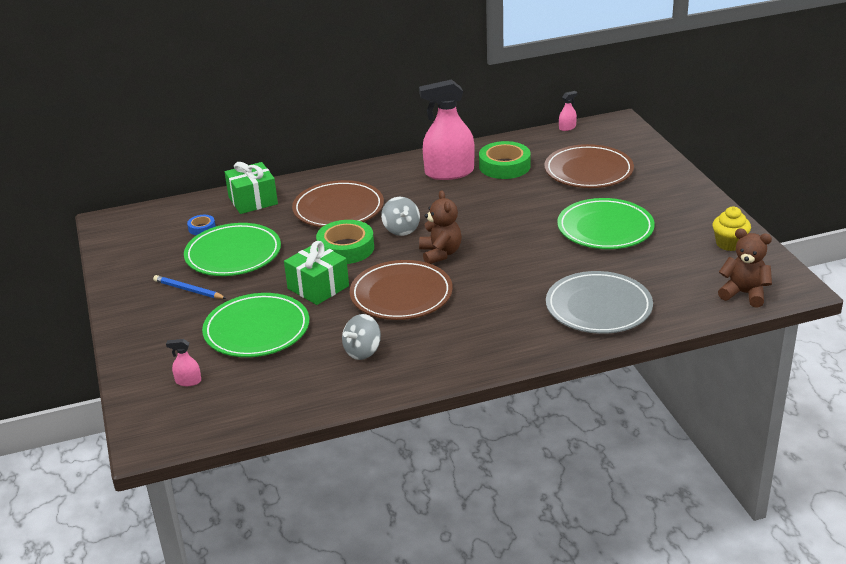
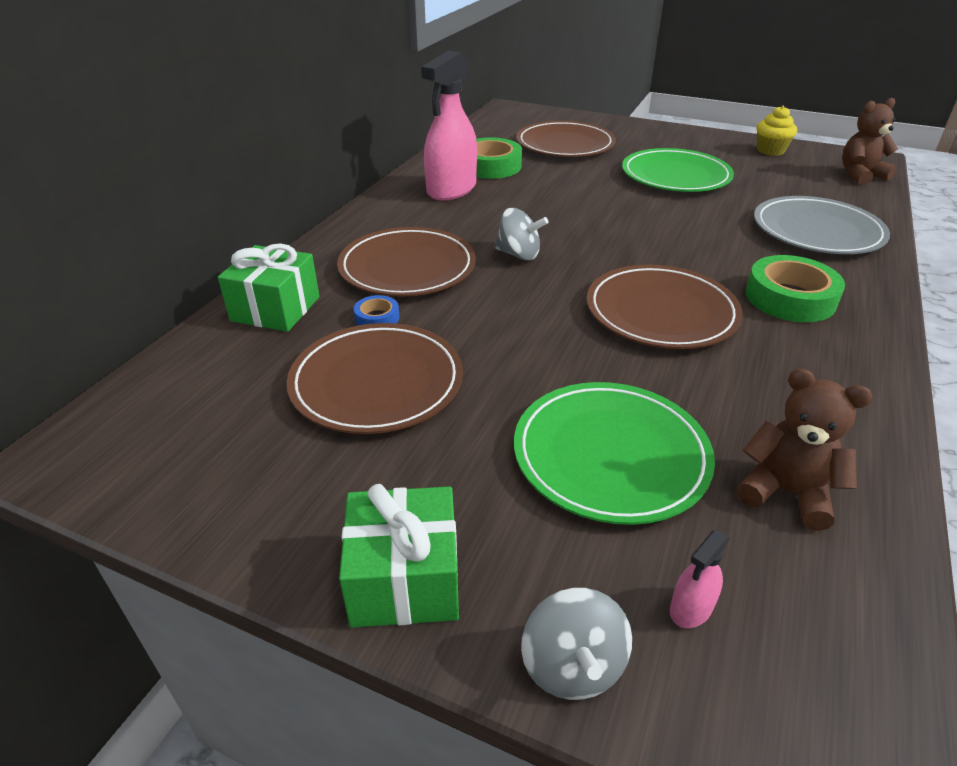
camera: 50 degrees left, 5 degrees up
(188, 290) = (406, 469): blue pencil -> none
(202, 228) = (261, 376): blue tape -> blue tape (377, 318)
(233, 254) = (377, 382): green plate -> brown plate
(318, 287) = (565, 357): green gift -> green gift (404, 579)
(346, 248) = (503, 300): green tape -> green tape (790, 298)
(363, 351) = (768, 393): grey spinning top -> grey spinning top (572, 666)
(440, 254) = (604, 256): brown teddy bear -> brown teddy bear (786, 492)
(567, 128) = (476, 123): pink spray bottle -> none

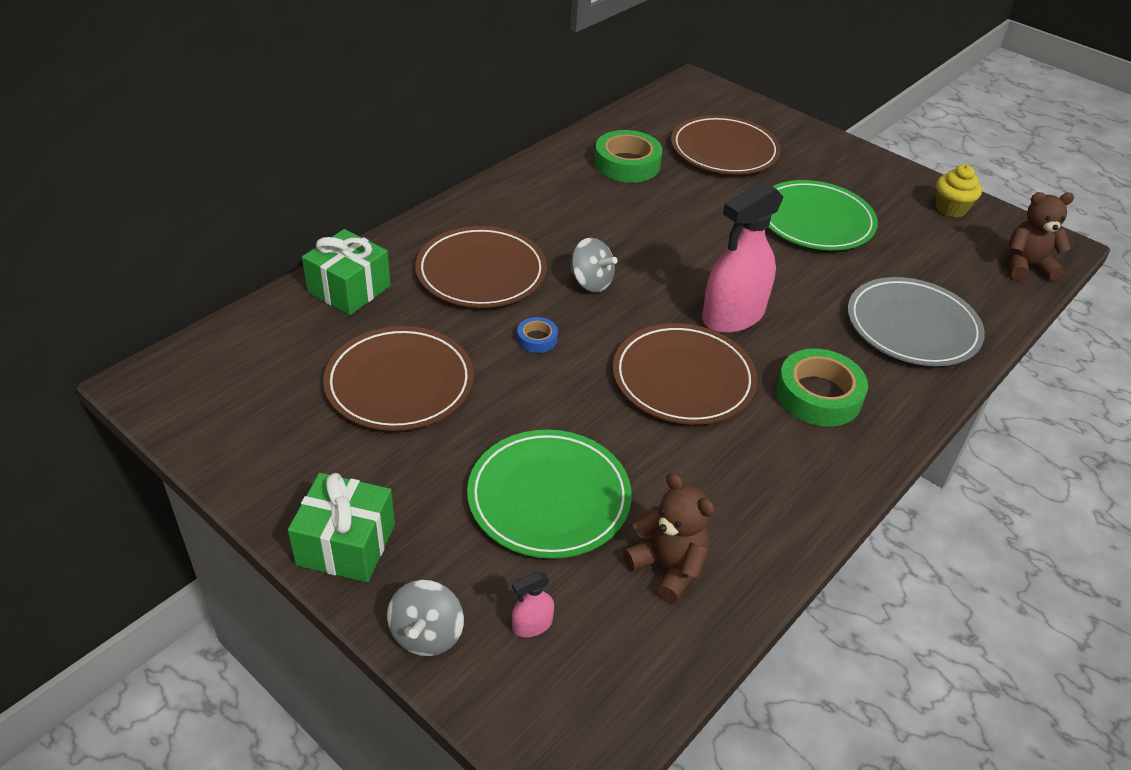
camera: 15 degrees right, 5 degrees up
(377, 318) = (429, 320): blue tape -> blue tape (537, 339)
(451, 189) = (571, 187): pink spray bottle -> pink spray bottle (733, 315)

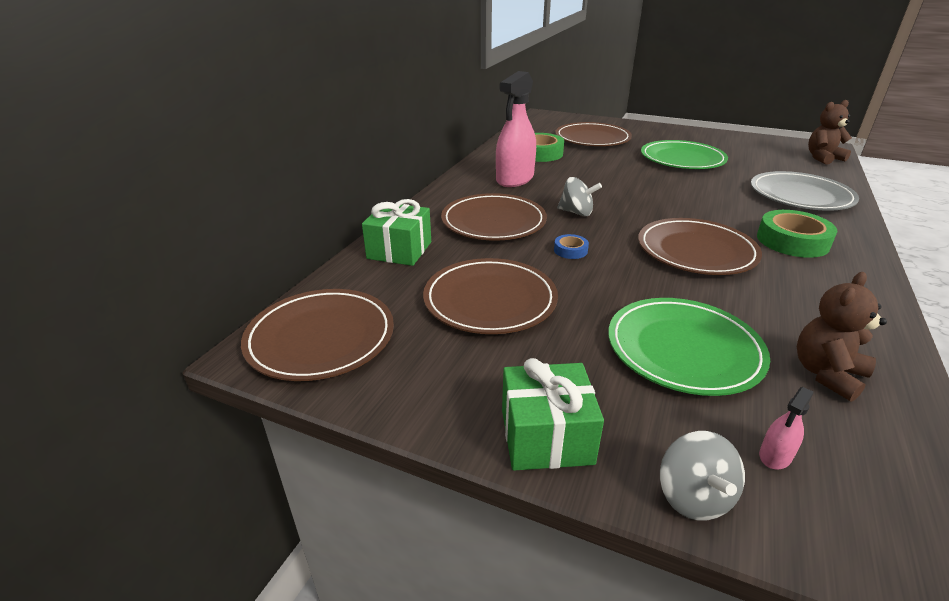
camera: 15 degrees left, 10 degrees down
(210, 383) = (321, 338): none -> brown plate
(668, 567) = (827, 374): brown teddy bear -> brown teddy bear turned 75 degrees counterclockwise
(733, 315) = (688, 211): pink spray bottle -> pink spray bottle (515, 179)
(950, 209) = (750, 142): yellow cupcake -> none

